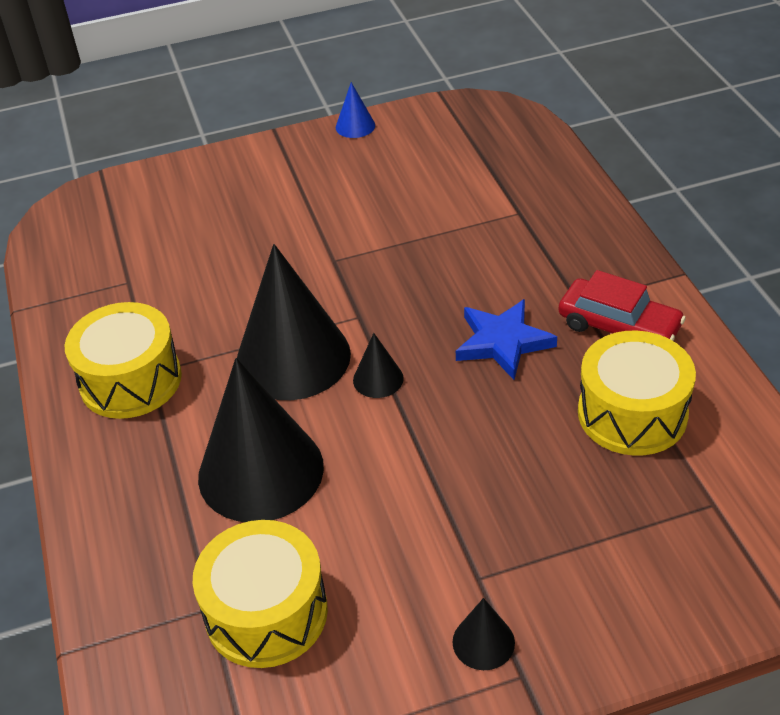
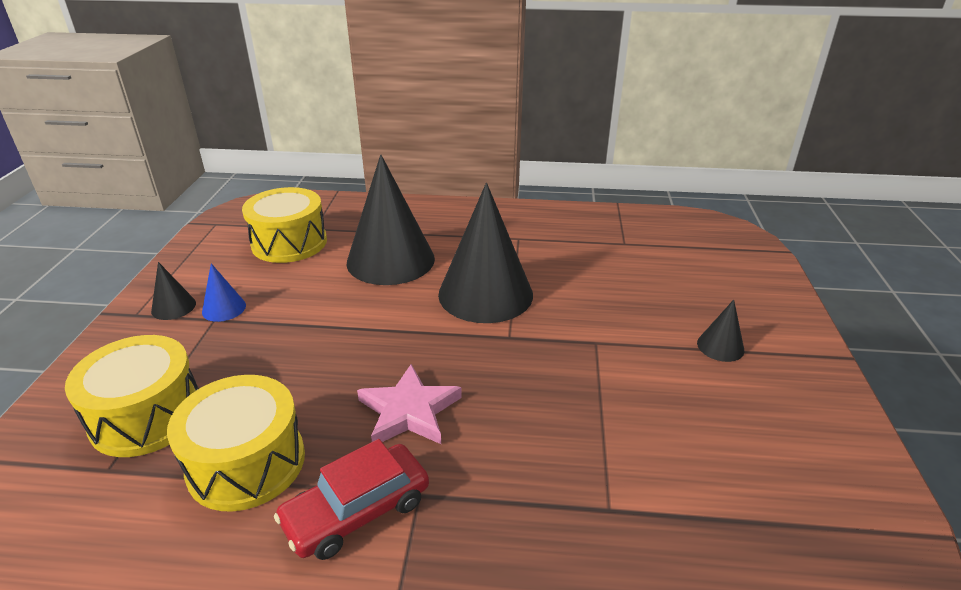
camera: 110 degrees right, 10 degrees down
(131, 380) = (515, 230): yellow drum -> yellow drum (147, 416)
(355, 126) = (850, 420): blue cone -> blue cone (224, 308)
(378, 379) = (428, 327): black cone -> black cone (720, 346)
(503, 342) = (409, 411): blue star -> pink star

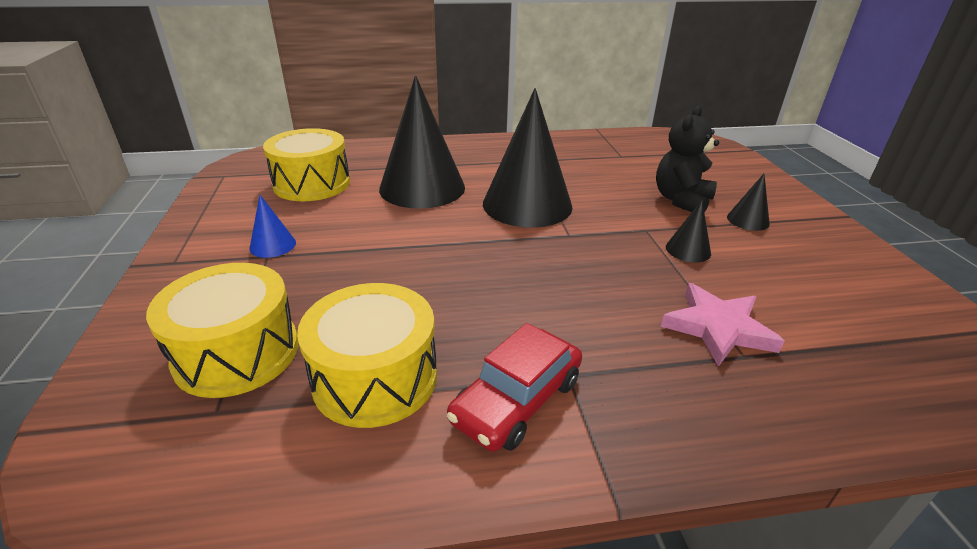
camera: 15 degrees left, 0 degrees up
(173, 307) = (215, 250): black cone -> black cone (688, 250)
(409, 411) = (515, 306): pink star -> pink star (718, 328)
(658, 310) = (681, 200): none -> black teddy bear

